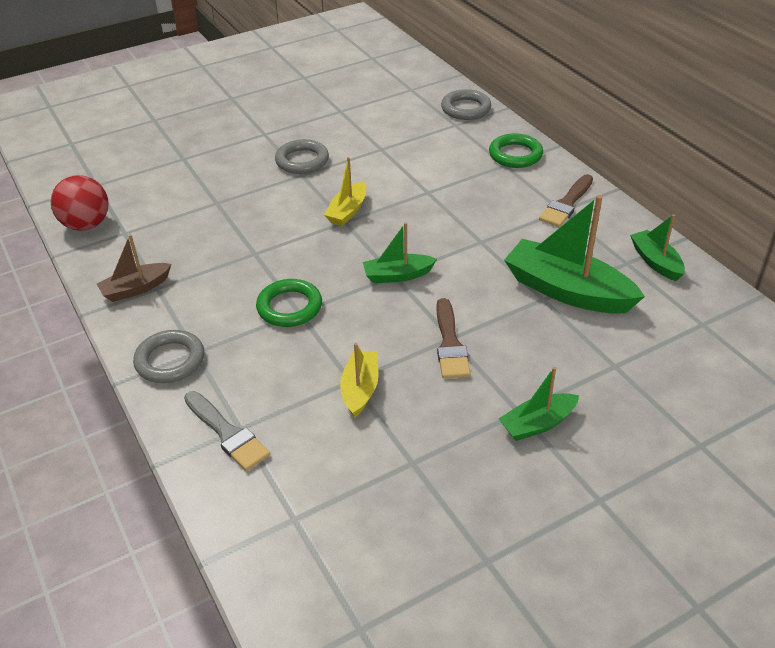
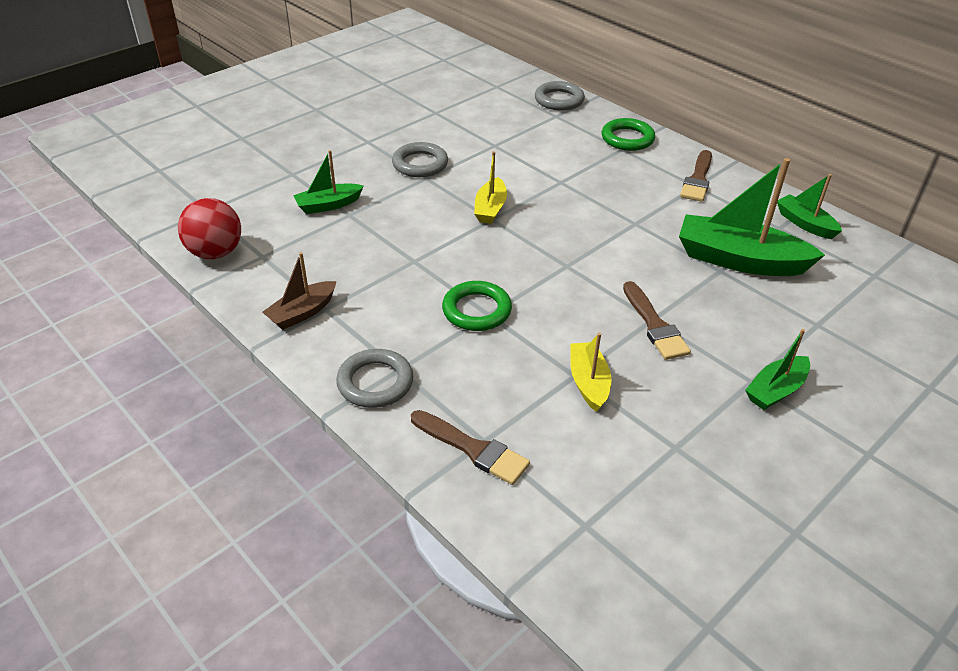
camera: 15 degrees left, 0 degrees up
(227, 433) = (473, 449): grey brush -> brown brush
(397, 275) = (570, 265): green boat -> green boat (328, 205)

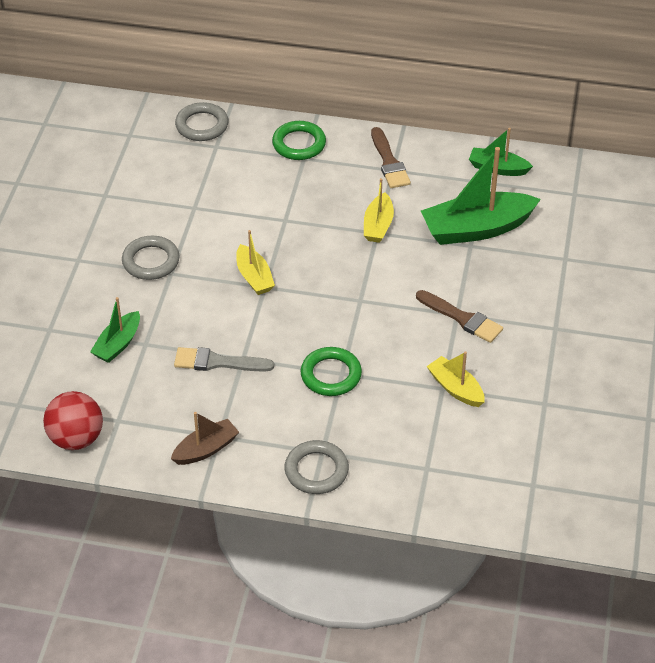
camera: 35 degrees left, 5 degrees up
(302, 313) = (206, 449): brown boat -> brown boat turned 135 degrees counterclockwise
(390, 253) = (217, 362): none -> grey brush
(473, 449) = (425, 478): brown brush -> none
(641, 218) = (378, 225): none -> yellow boat
(775, 390) = (574, 327): green boat -> none

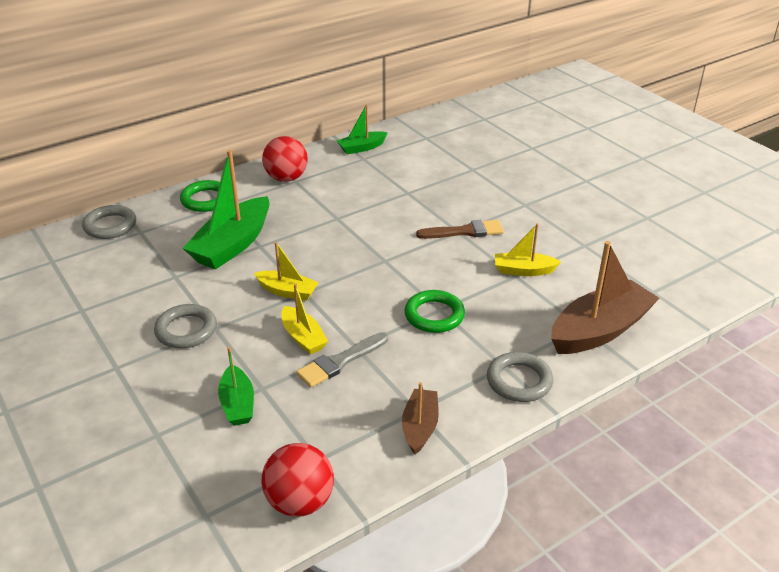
camera: 45 degrees left, 10 degrees down
(378, 225) = (331, 214): yellow boat -> yellow boat (303, 337)
(389, 162) = (286, 178): brown brush -> red ball
(436, 481) = (600, 330): none -> brown boat
(476, 229) = (397, 182): green boat -> green boat (232, 245)

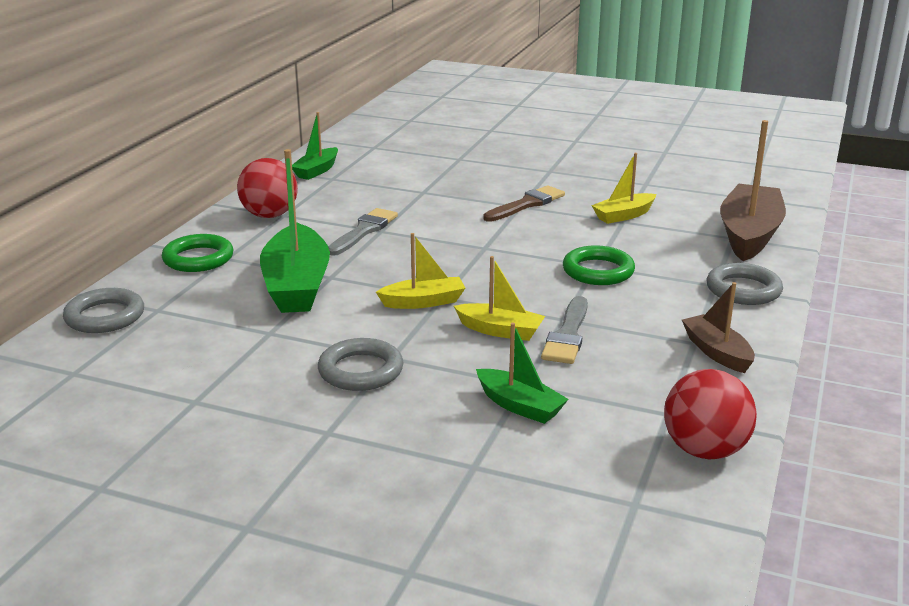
camera: 35 degrees left, 10 degrees down
(326, 214) = (364, 231): none -> grey brush

